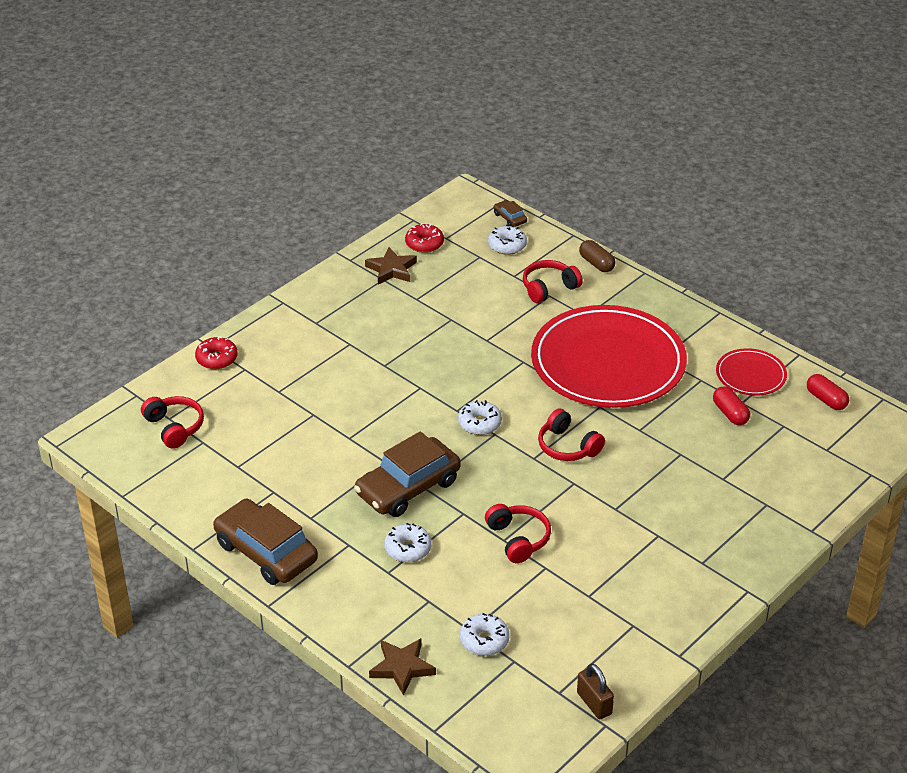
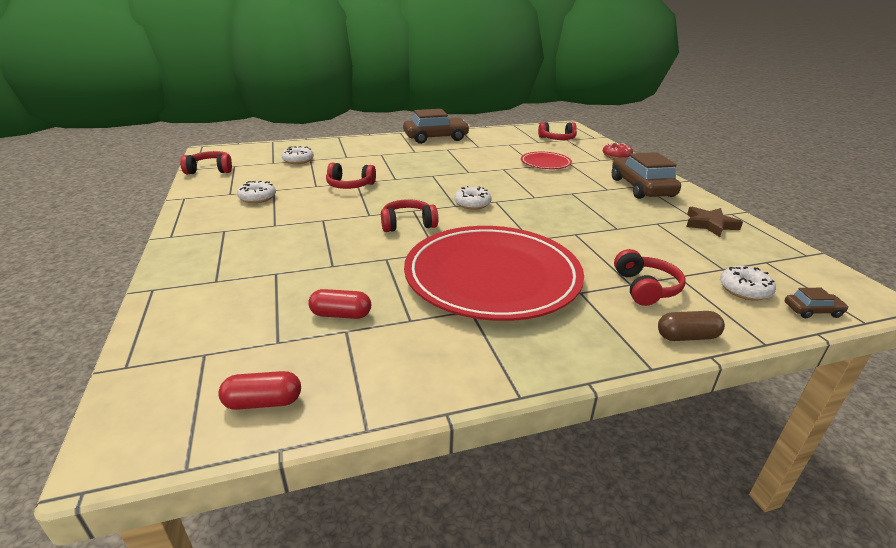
camera: 120 degrees right, 10 degrees down
(402, 667) = (317, 144): brown star -> none
(408, 487) = (438, 171): brown car -> brown car (641, 187)
(408, 549) = (390, 161): white donut -> white donut (257, 198)
(424, 244) = (755, 248): red donut -> none
(594, 703) = (210, 170): brown padlock -> red headphones
(750, 375) = (378, 360): red plate -> red plate (545, 163)

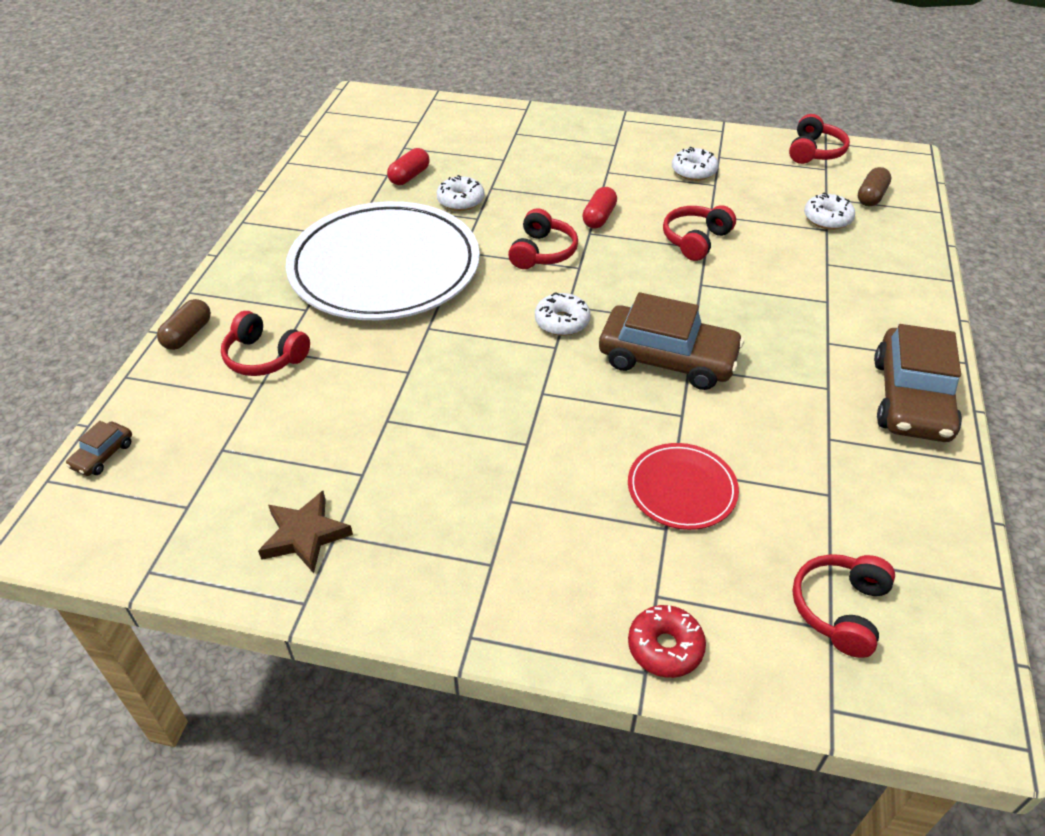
camera: 120 degrees right, 15 degrees up
(263, 402) = (348, 135): red capsule -> red capsule (599, 217)
(265, 154) = (871, 197): none -> brown capsule
(492, 277) = (384, 267): red plate -> white plate
(641, 187) = (483, 556): brown car -> brown car (667, 359)
(744, 290) = (180, 431): white donut -> white donut (460, 201)

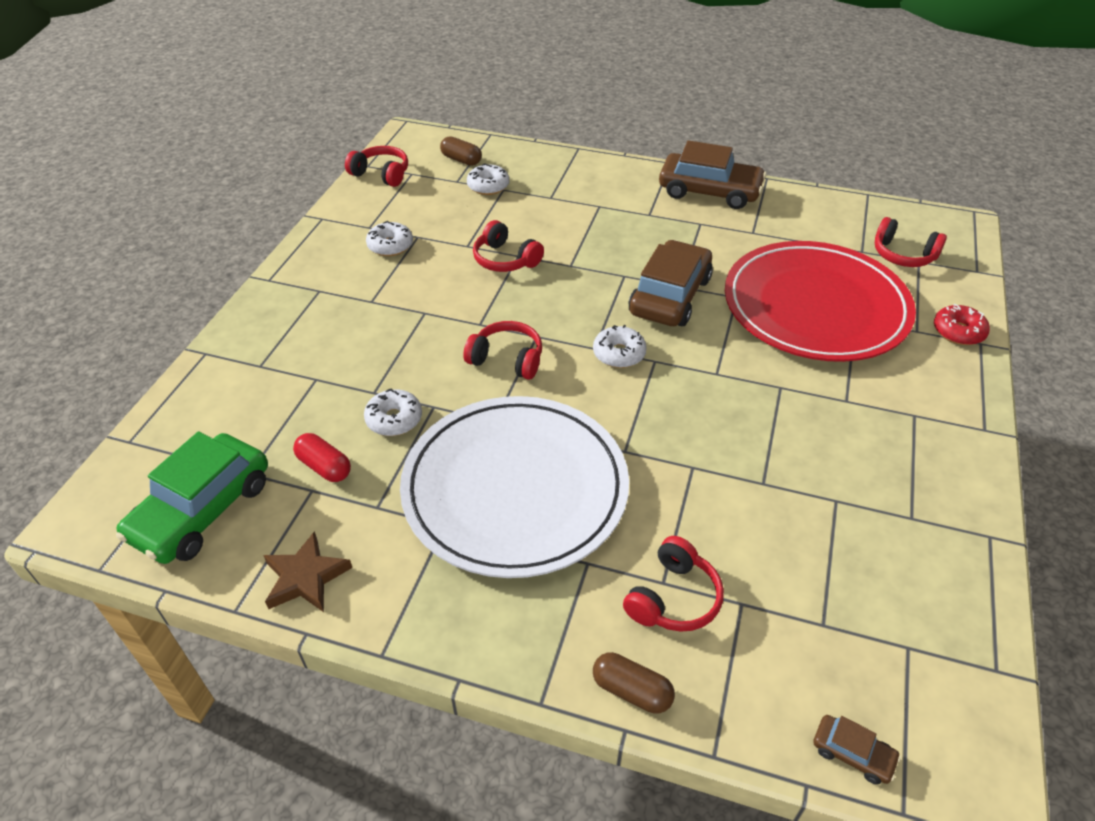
camera: 85 degrees left, 0 degrees up
(304, 535) = (918, 541): brown star -> brown star (305, 577)
(370, 136) = (202, 510): none -> green car
(599, 217) = (455, 315): red capsule -> none
(681, 489) = (815, 307): red plate -> red plate, size x2.21

